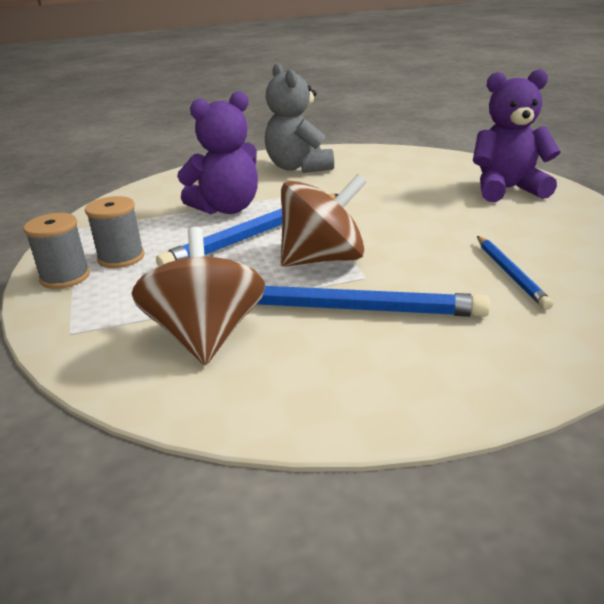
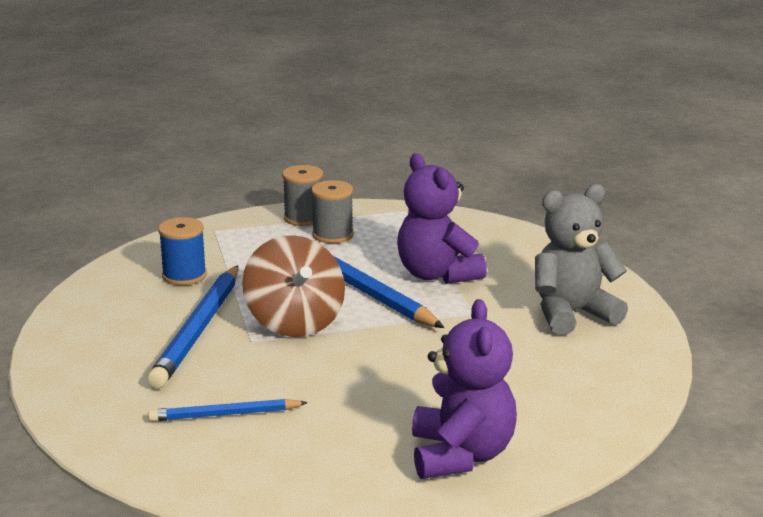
camera: 90 degrees right, 5 degrees down
(206, 336) = (184, 275): brown spinning top -> blue spool

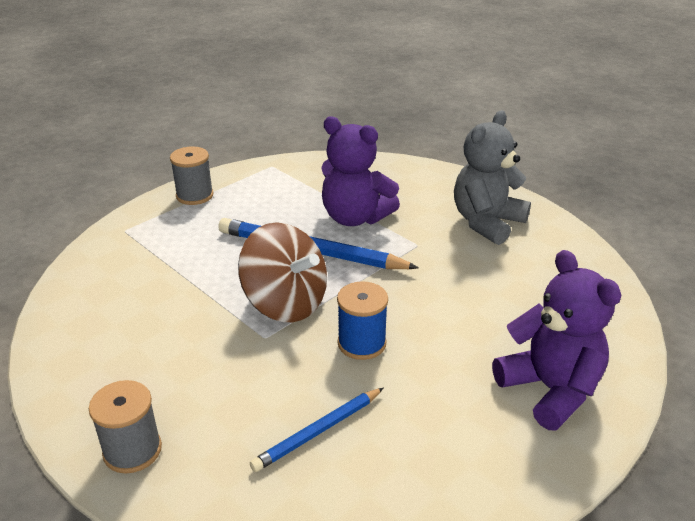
camera: 30 degrees left, 10 degrees up
(184, 275) = (138, 287): blue spool -> blue spool (361, 343)
(198, 330) = (205, 343): blue pencil -> none
(333, 235) = (235, 205): grey spool -> grey spool (132, 450)

